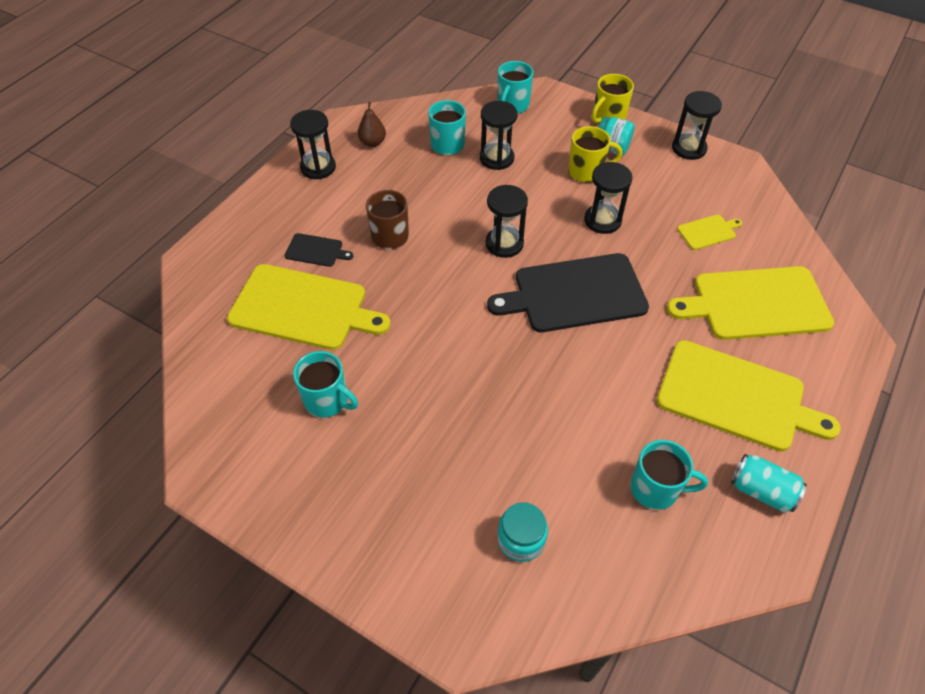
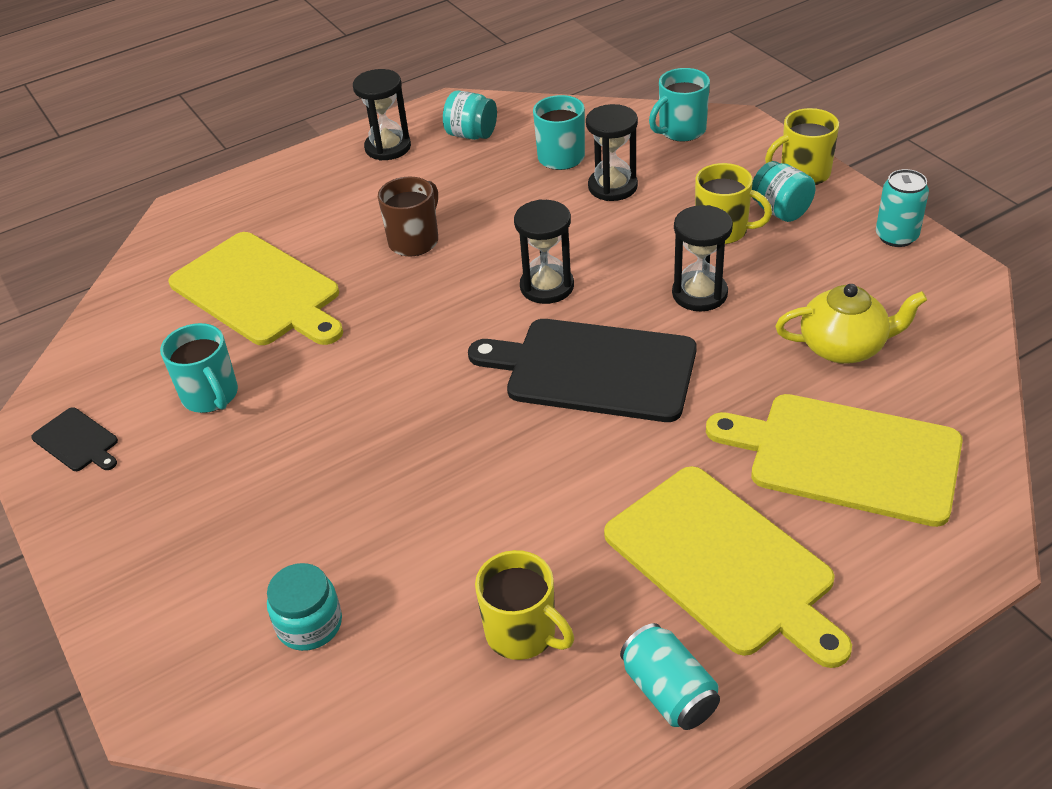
camera: 30 degrees right, 10 degrees down
(316, 250) = (318, 235): black cutting board -> black cutting board (77, 441)
(372, 142) = (471, 135): brown pear -> turquoise jar
(656, 489) = (522, 633): turquoise mug -> yellow mug
(688, 148) = (896, 236): black hourglass -> turquoise can
(708, 231) = (844, 347): yellow cutting board -> yellow teapot

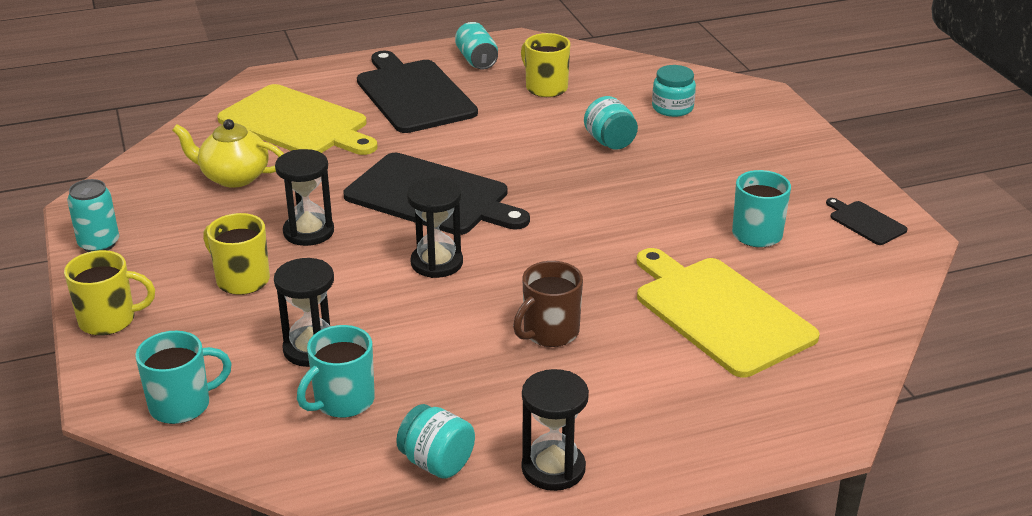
camera: 170 degrees left, 10 degrees down
(724, 563) = (413, 94): yellow cutting board -> black cutting board
(780, 211) = (171, 287): turquoise jar -> turquoise jar (610, 142)

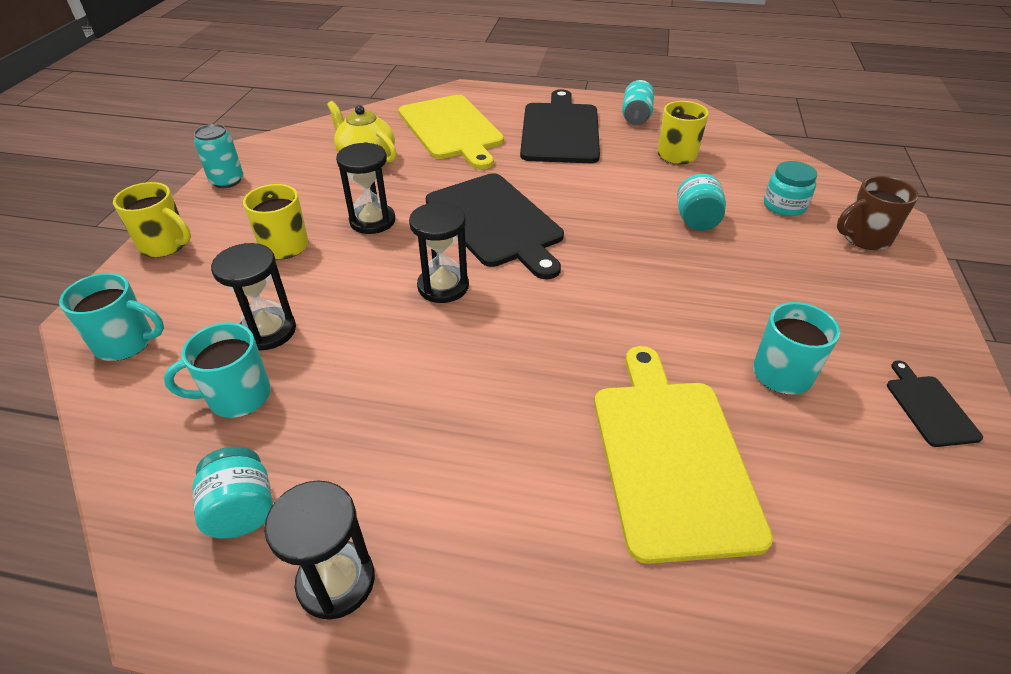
camera: 30 degrees right, 10 degrees up
(549, 332) = (477, 403): brown mug -> brown mug (864, 238)

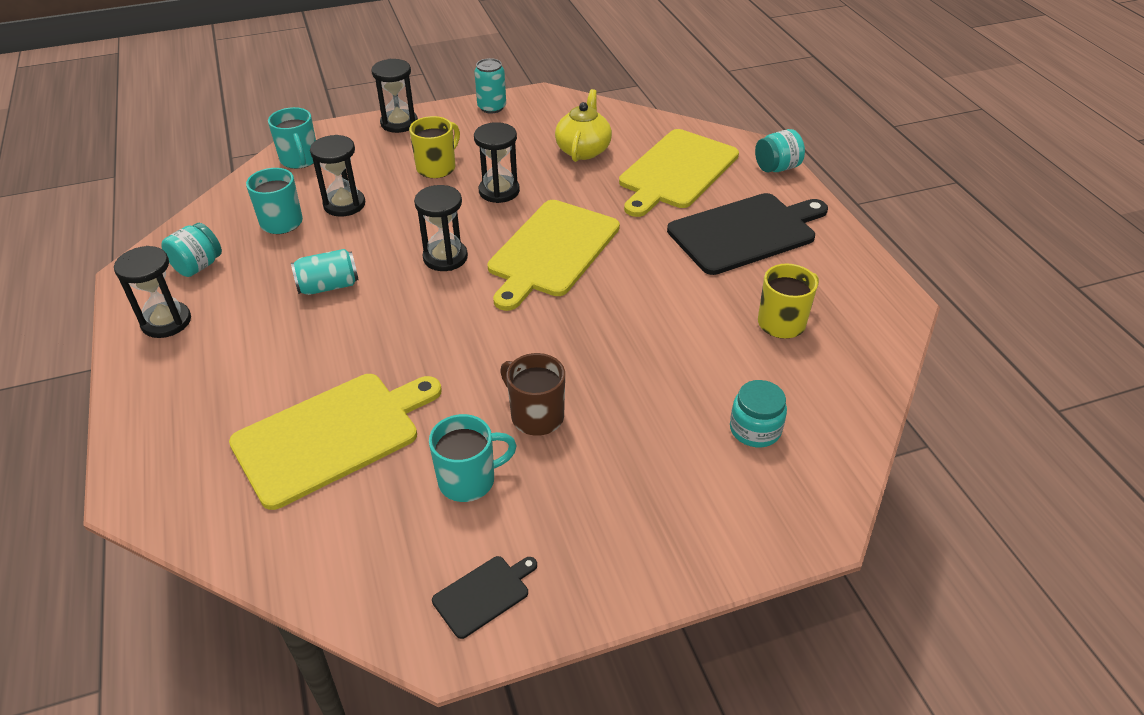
camera: 60 degrees right, 0 degrees up
(165, 245) = (399, 123): yellow mug -> black hourglass
(496, 222) = (552, 251): black cutting board -> yellow cutting board
(636, 116) = (836, 271): turquoise can -> turquoise can (328, 286)
(696, 221) = (663, 370): turquoise jar -> turquoise jar (776, 168)
(864, 238) = (747, 508): brown mug -> brown mug (536, 416)

